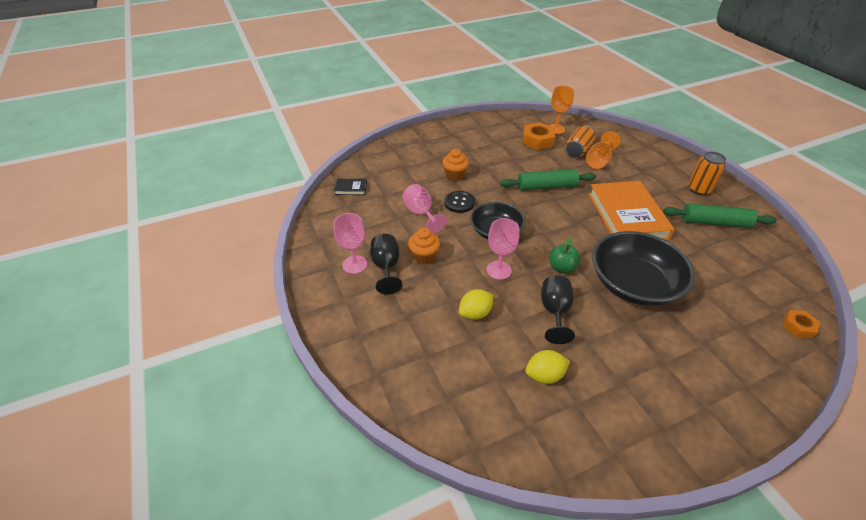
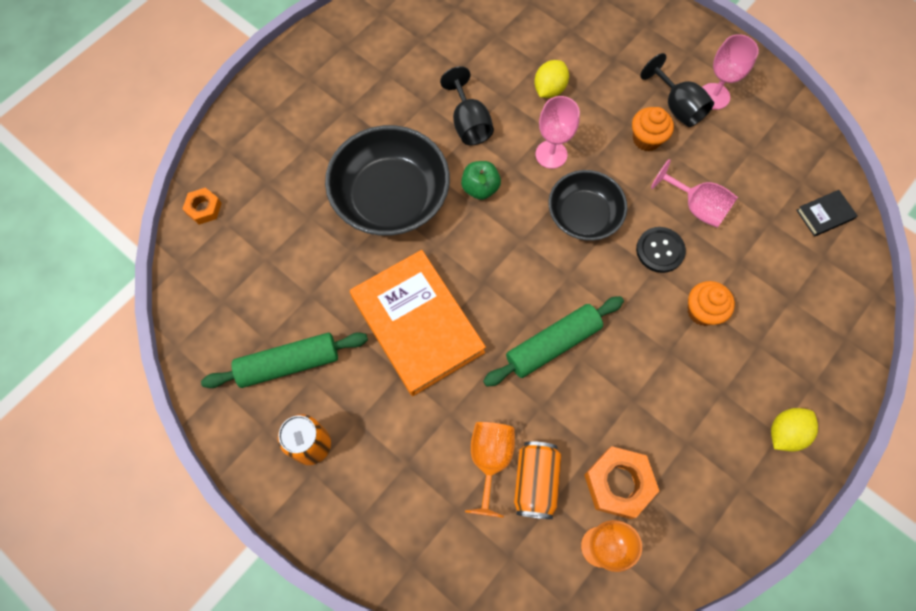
camera: 155 degrees right, 25 degrees up
(544, 375) = (456, 53): yellow lemon -> yellow lemon (785, 433)

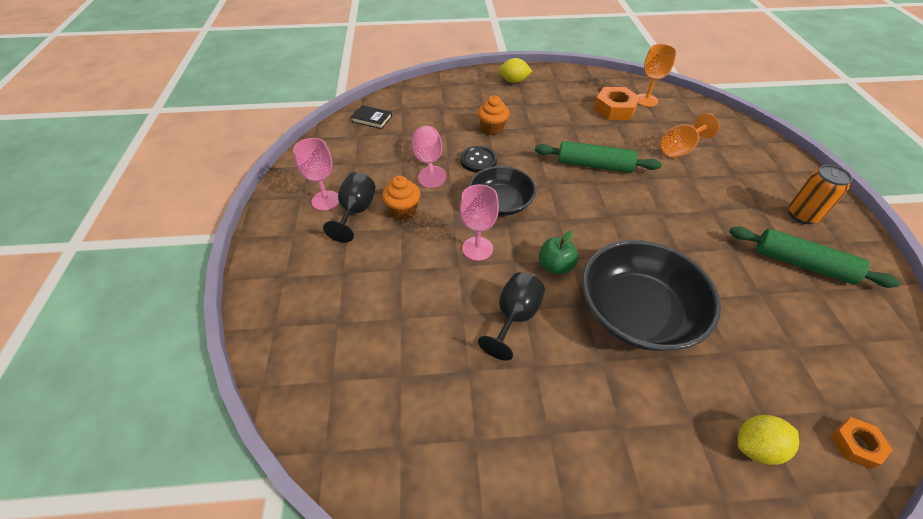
camera: 135 degrees left, 20 degrees down
(417, 324) = (679, 224): orange book -> none
(535, 482) = (660, 130): orange can -> none
(549, 89) = (420, 291): yellow lemon -> yellow lemon (756, 447)

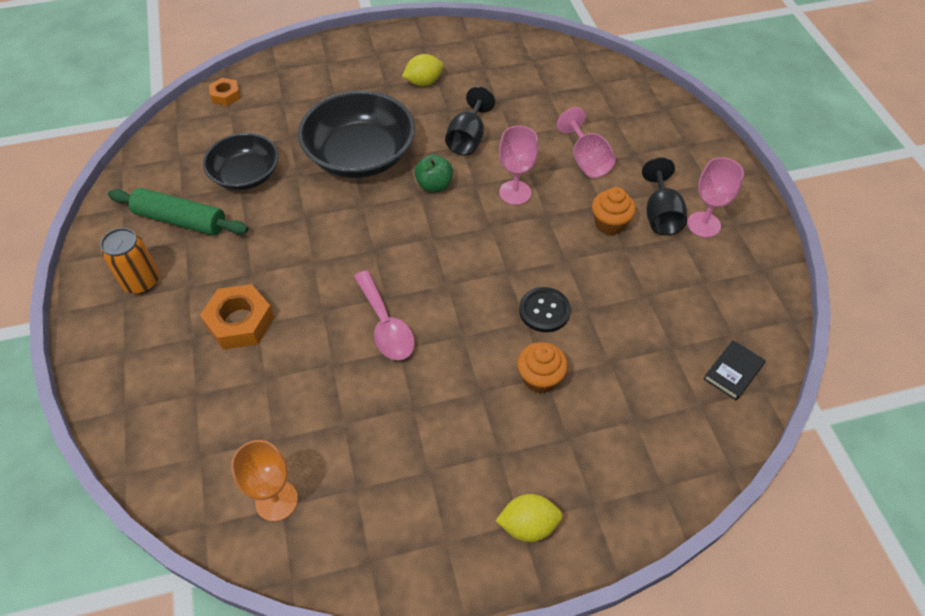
camera: 170 degrees right, 5 degrees up
(372, 119) = (733, 372): black book -> black book turned 60 degrees counterclockwise
(428, 163) = (609, 297): pink goblet -> pink goblet (586, 160)
(501, 203) = (501, 249): black bowl -> black bowl (246, 175)
(594, 165) = (385, 325): green rolling pin -> pink spoon
(615, 109) = (338, 463): orange nut -> orange nut (240, 322)
(680, 149) = (254, 376): orange goblet -> none
(756, 447) = (295, 86): yellow lemon -> yellow lemon (423, 82)

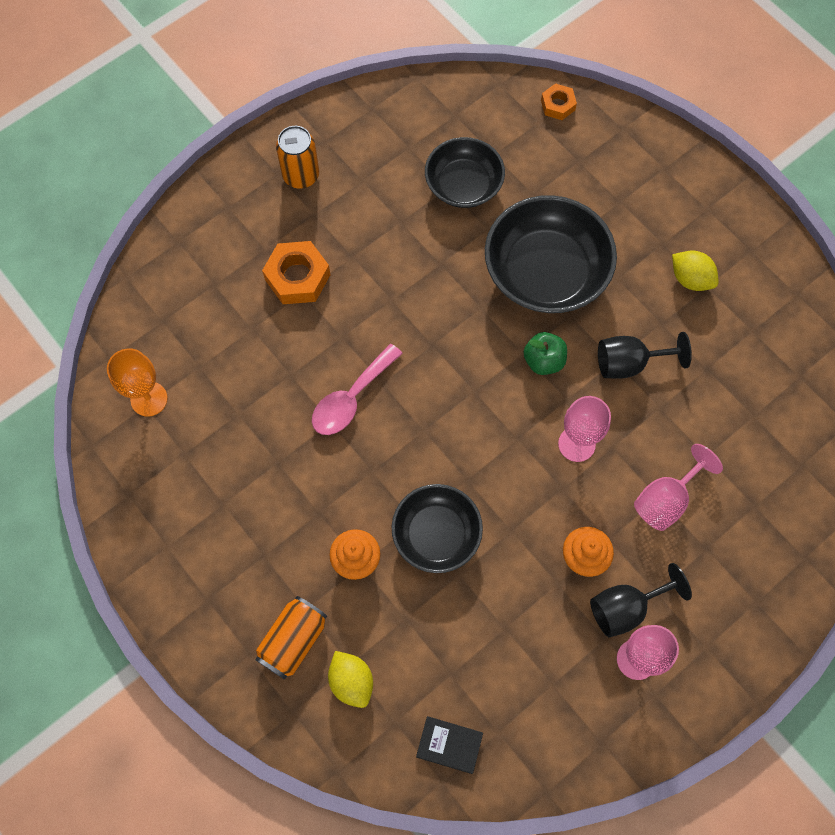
camera: 65 degrees right, 15 degrees up
(181, 220) = (381, 164): green rolling pin -> none
(528, 525) = (207, 607): yellow lemon -> yellow lemon (351, 681)
(544, 311) = (436, 534): black button -> black bowl
(594, 459) = (293, 640): none -> orange can

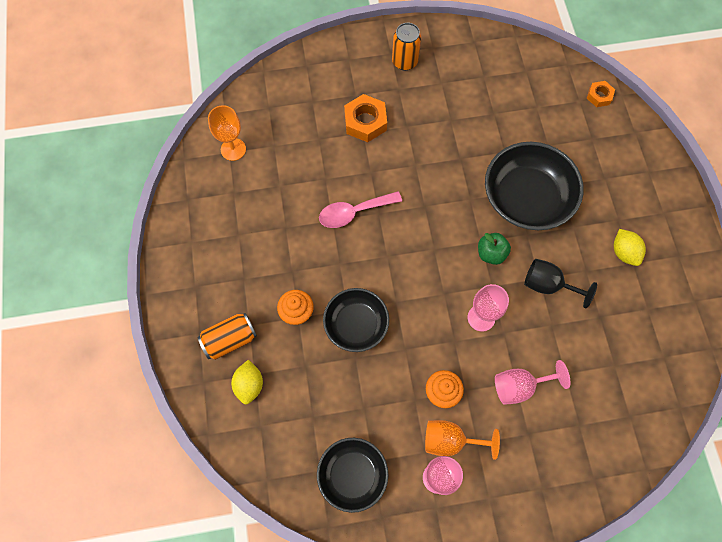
camera: 30 degrees right, 0 degrees up
(449, 745) = (285, 459): black book -> none
(463, 185) = (505, 116): black bowl -> black bowl (352, 475)
(626, 608) = (450, 440): black goblet -> orange goblet

